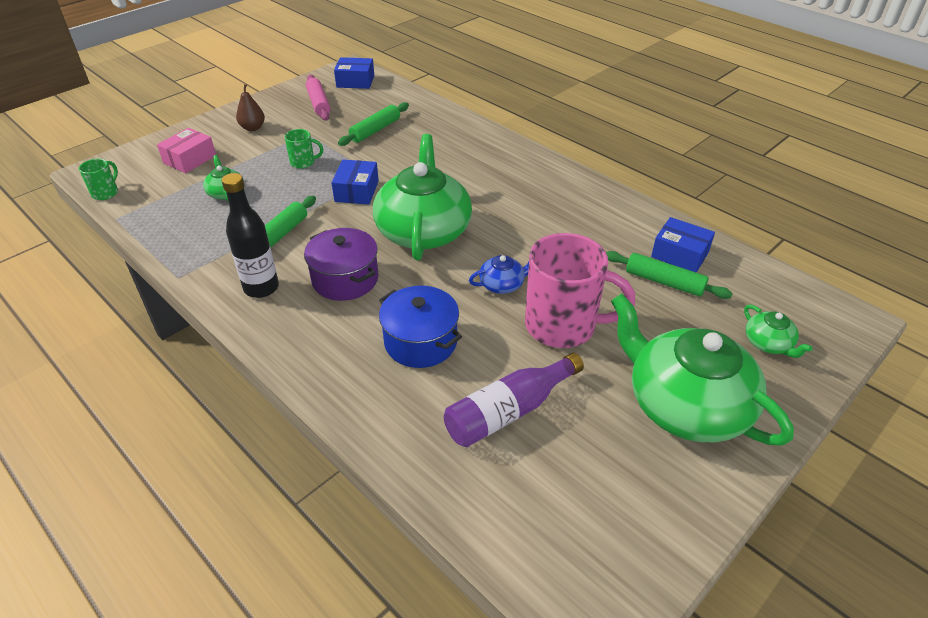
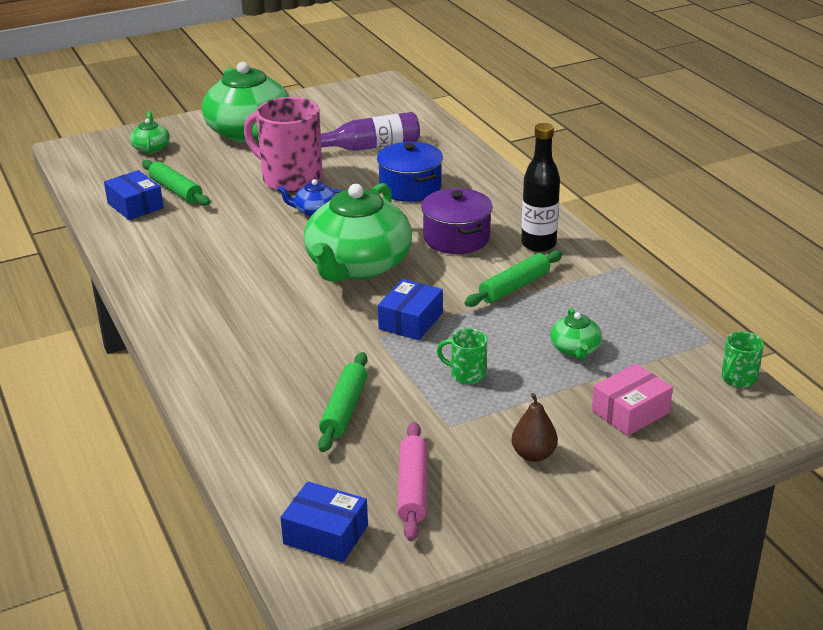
camera: 160 degrees left, 10 degrees down
(375, 130) = (344, 409): green rolling pin -> green rolling pin turned 45 degrees counterclockwise

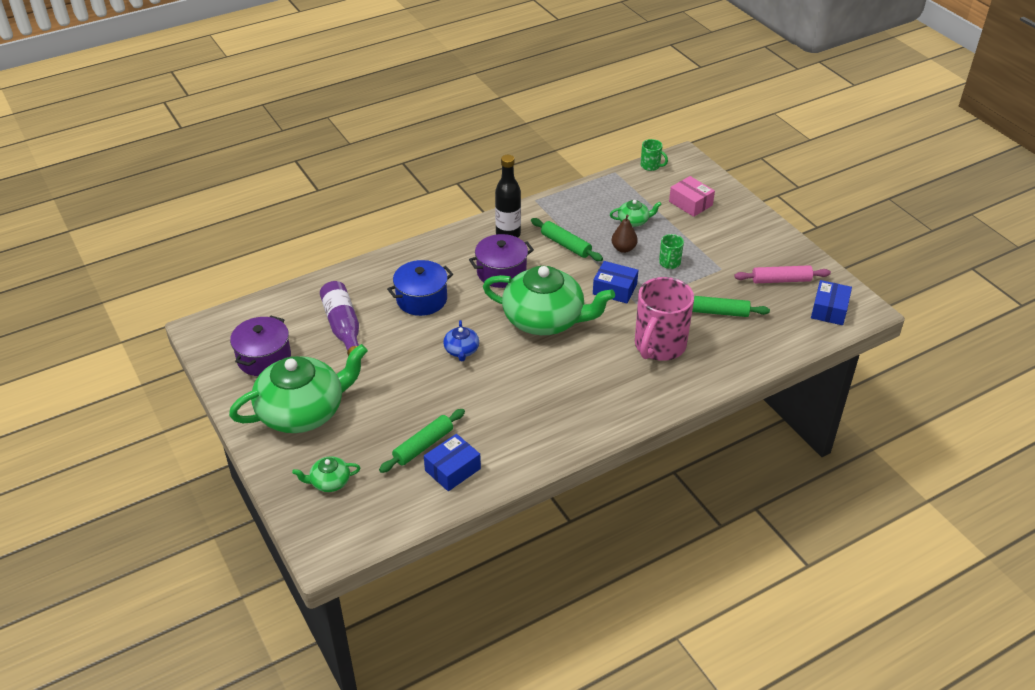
camera: 95 degrees left, 10 degrees up
(290, 179) = (403, 371): pink mug -> pink mug (659, 346)
(332, 112) = (264, 358): none -> purple pot
(533, 454) = (738, 237): brown pear -> brown pear (623, 248)

